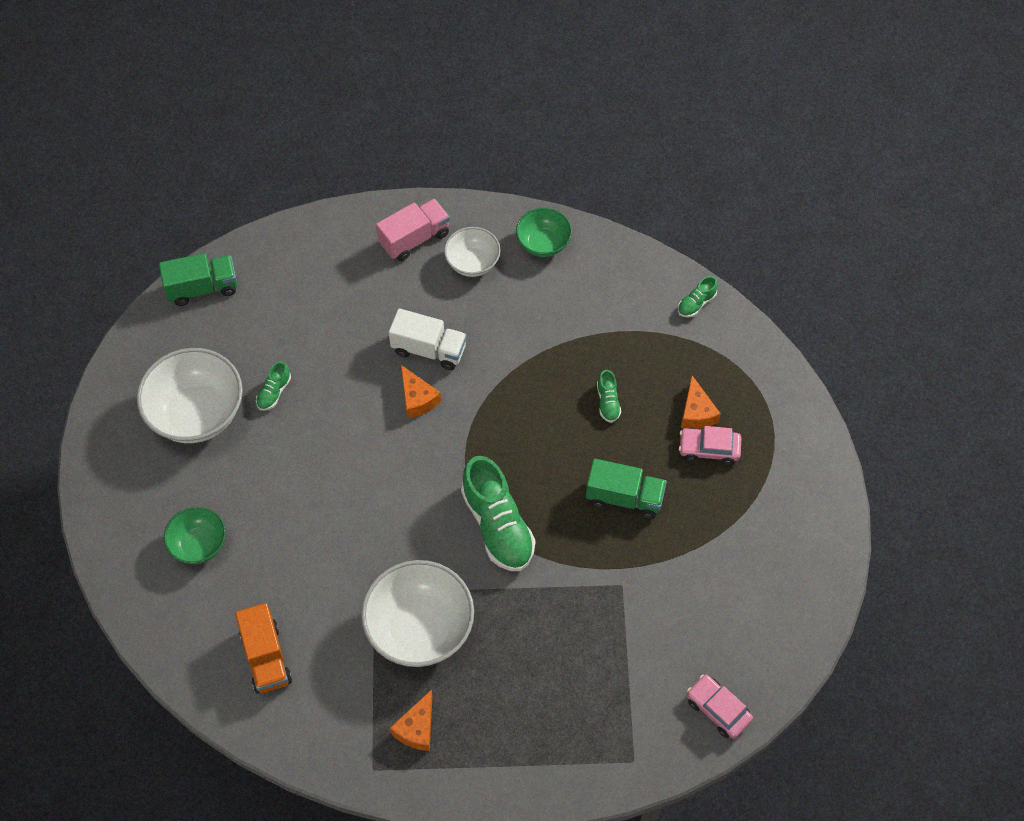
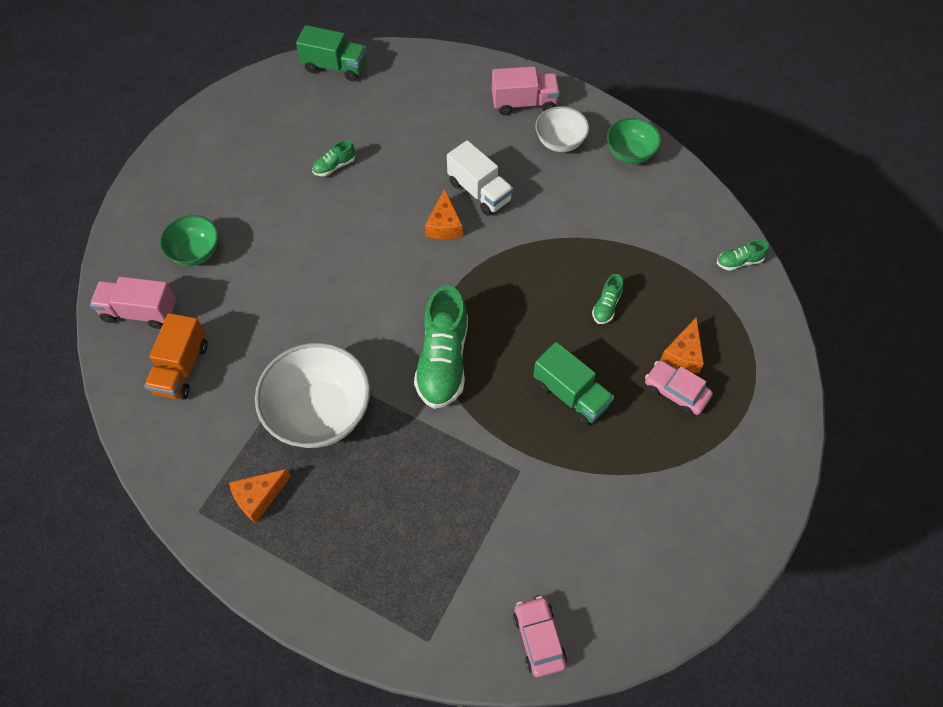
camera: 30 degrees right, 0 degrees up
(187, 627) = (140, 312): none -> pink truck
(197, 414) = (265, 154): white bowl -> none

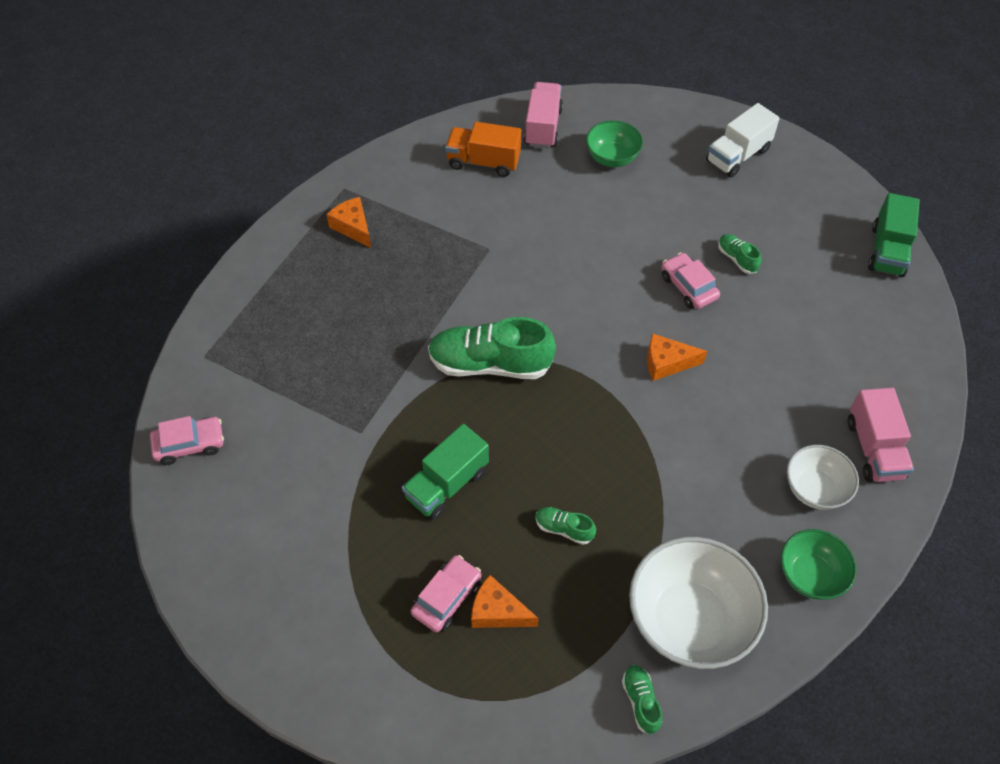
camera: 90 degrees right, 5 degrees down
(320, 412) = (434, 265): white bowl -> white bowl (689, 620)
(363, 203) = (688, 287): none -> pink car
(479, 191) = (720, 398): white truck -> white truck (737, 155)

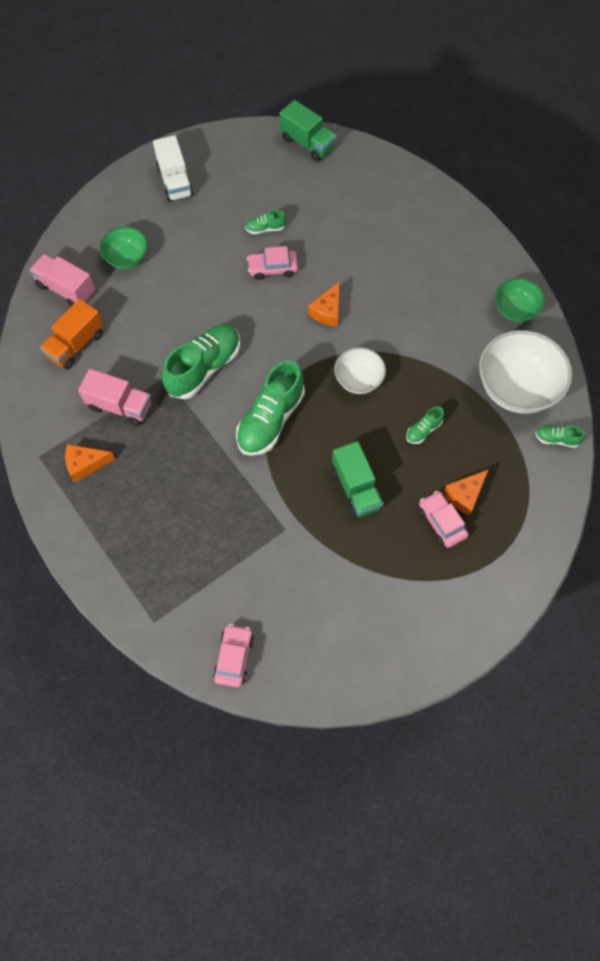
camera: 65 degrees left, 10 degrees up
(519, 277) = (204, 368): none -> green shoe
(815, 489) = (460, 277): white bowl -> white bowl (358, 380)
(874, 449) = (448, 232): pink truck -> pink truck (120, 406)

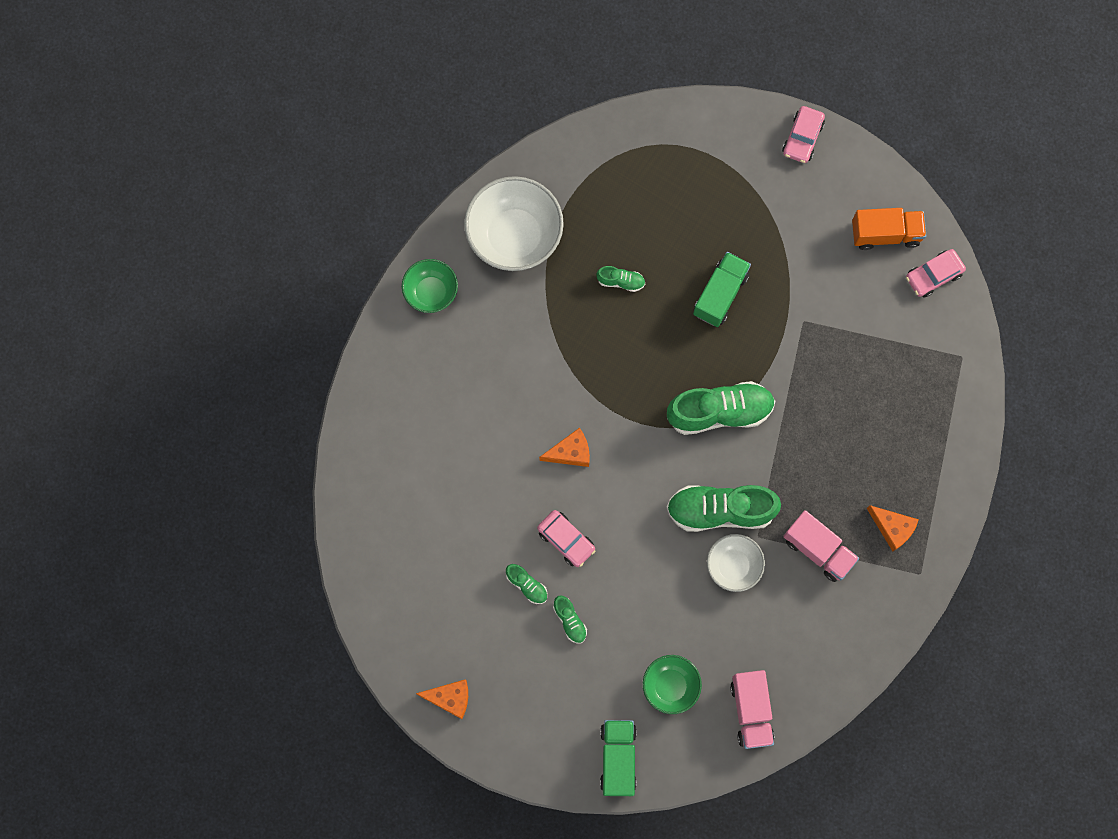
camera: 130 degrees left, 10 degrees up
(76, 345) = (796, 645): orange truck -> orange truck (885, 234)
(120, 406) = (818, 549): pink truck -> pink truck turned 150 degrees clockwise
(175, 181) = (545, 723): white truck -> none
(307, 143) = (387, 633): green truck -> green truck (618, 759)
(358, 380) = (618, 370): white bowl -> white bowl (733, 566)
(441, 522) = (691, 208): pink car -> pink car (802, 138)
(465, 495) = (652, 207): orange cheese -> orange cheese (450, 698)
(556, 439) = (538, 172): green shoe -> green shoe (570, 620)

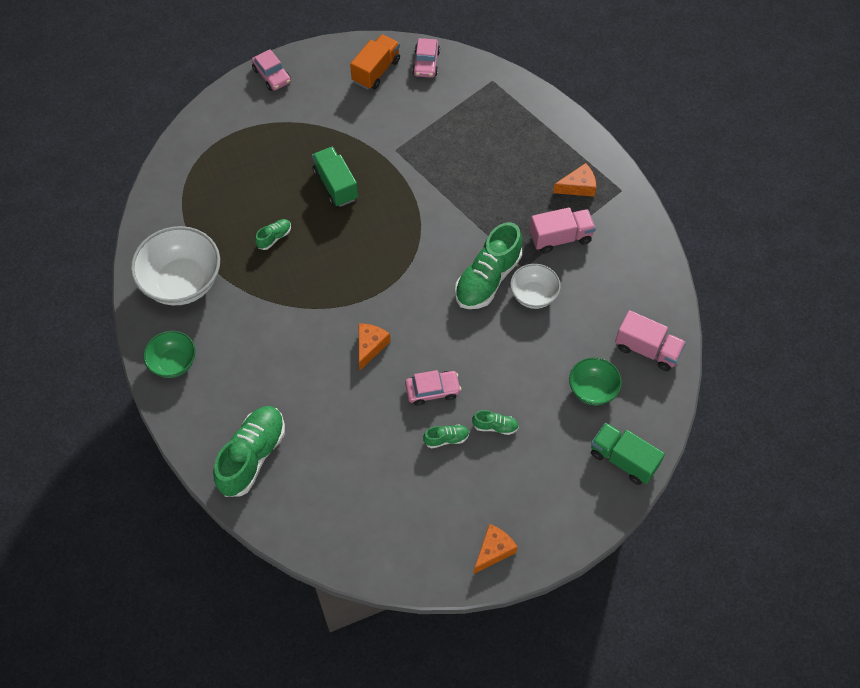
camera: 55 degrees left, 15 degrees down
(719, 412) = (417, 236): green shoe -> green shoe (252, 456)

